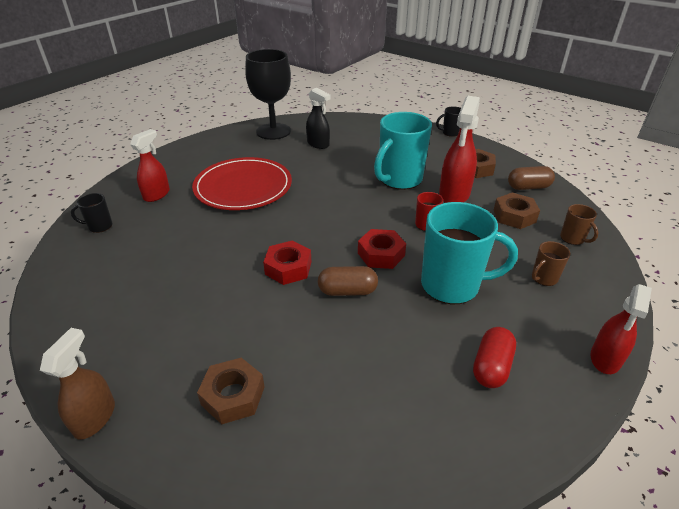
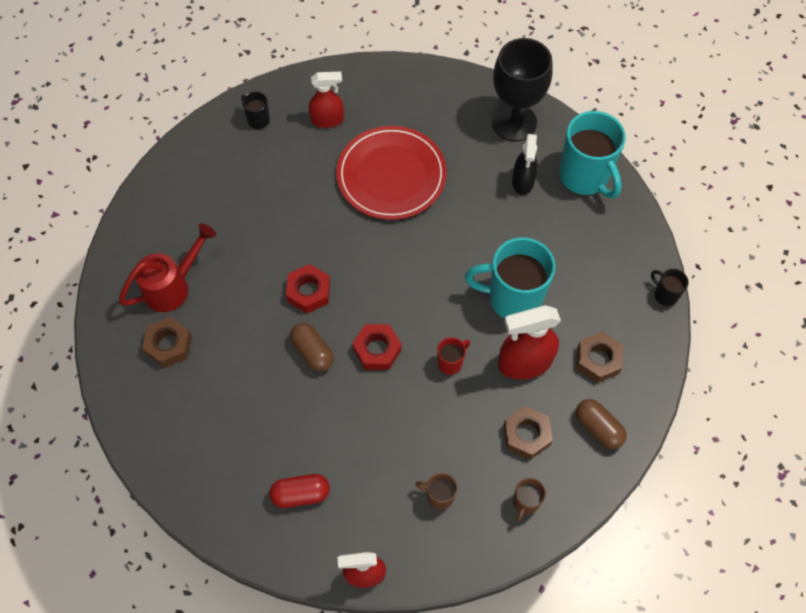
camera: 55 degrees right, 25 degrees up
(95, 417) = (107, 283): brown spray bottle -> none
(173, 357) = (173, 286): none -> red watering can
(452, 285) = (375, 426): turquoise mug -> turquoise mug (585, 177)

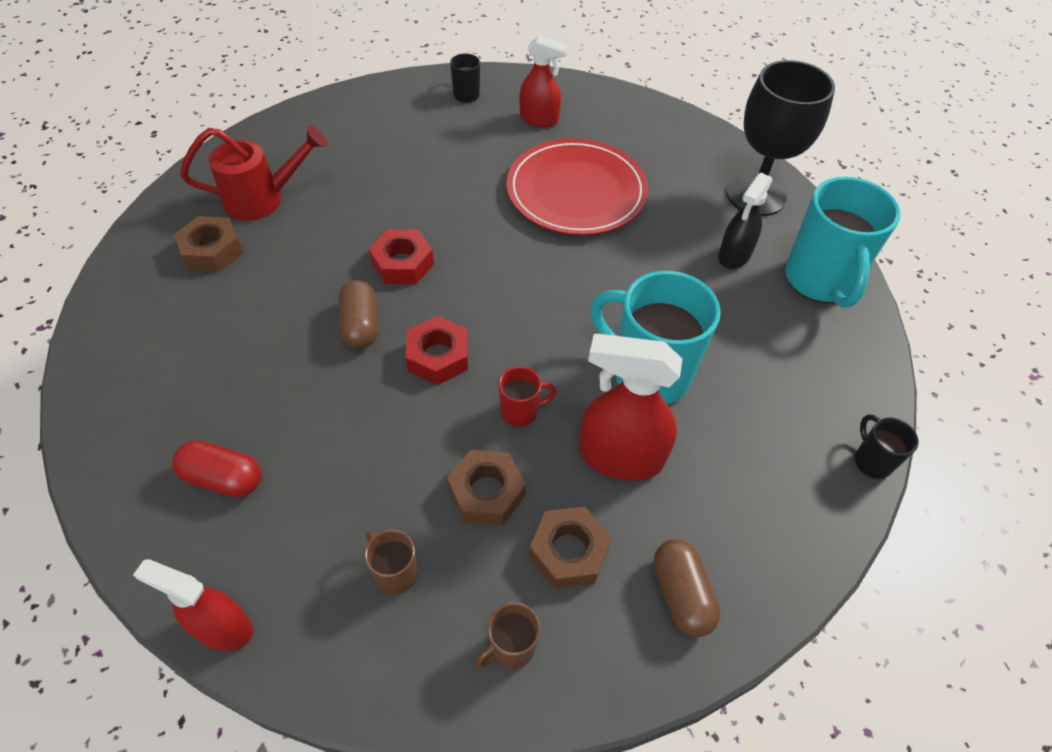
camera: 25 degrees right, 10 degrees down
(598, 360) = (728, 501): brown nut -> brown nut (486, 492)

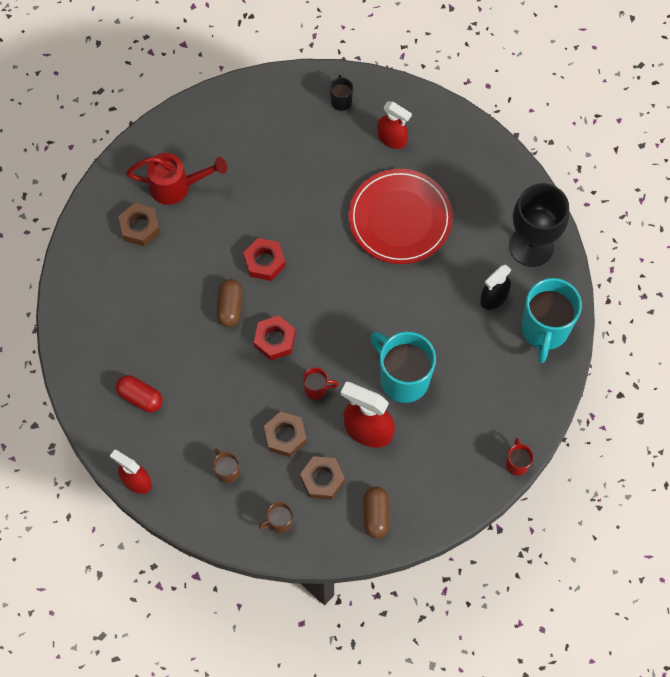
camera: 15 degrees right, 15 degrees up
(871, 461) = (517, 463): black mug -> red mug

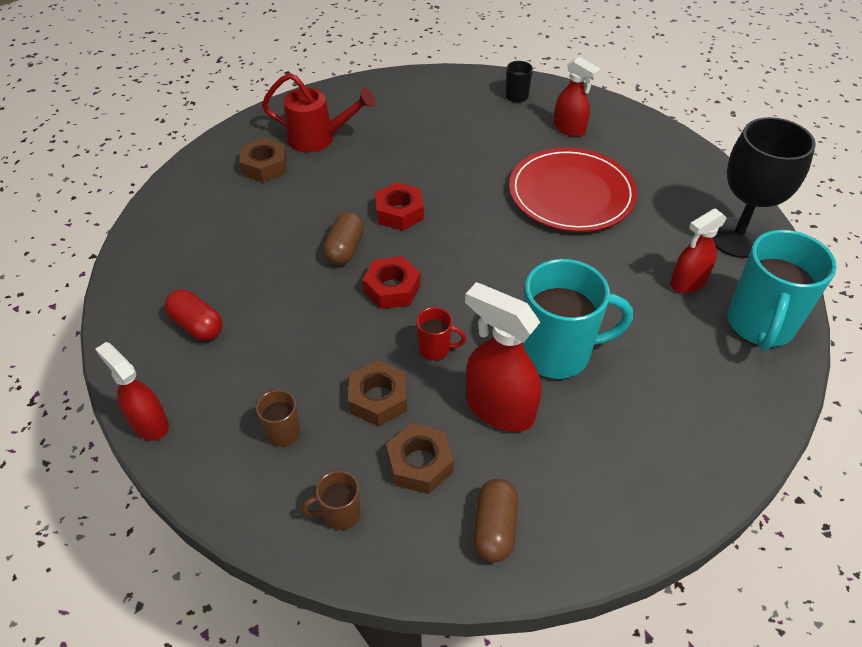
camera: 10 degrees right, 20 degrees down
(403, 378) = (557, 353): turquoise mug -> turquoise mug turned 120 degrees clockwise
(493, 297) = (688, 282): black spray bottle -> red spray bottle
(517, 463) = (726, 488): red mug -> none

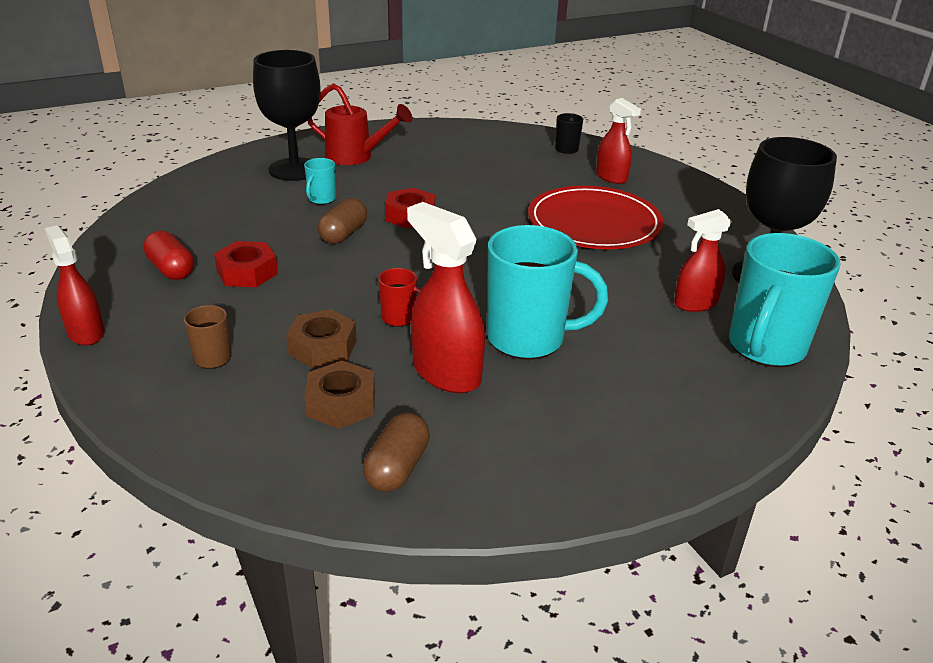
camera: 10 degrees right, 15 degrees down
(264, 166) = (294, 169): brown nut -> black goblet
(306, 204) = (321, 199): none -> turquoise mug
(340, 514) = (238, 430): brown mug -> none
(392, 288) = (376, 268): red nut -> red nut (247, 272)

